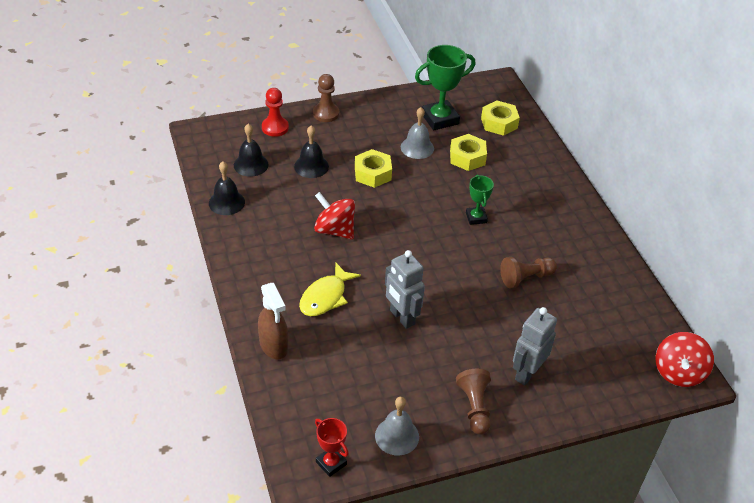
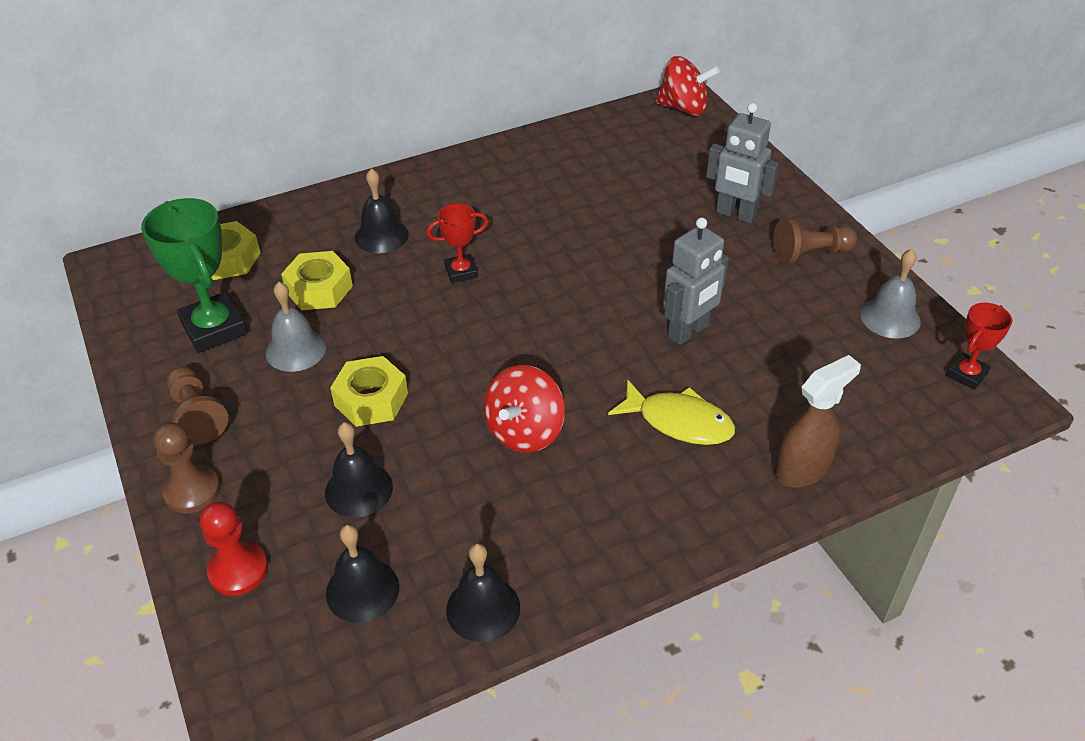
camera: 95 degrees left, 0 degrees up
(476, 217) = (461, 272): green trophy -> red trophy
(516, 185) = (381, 236): none -> black bell
(526, 278) = (572, 220): brown pawn -> brown pawn (197, 415)

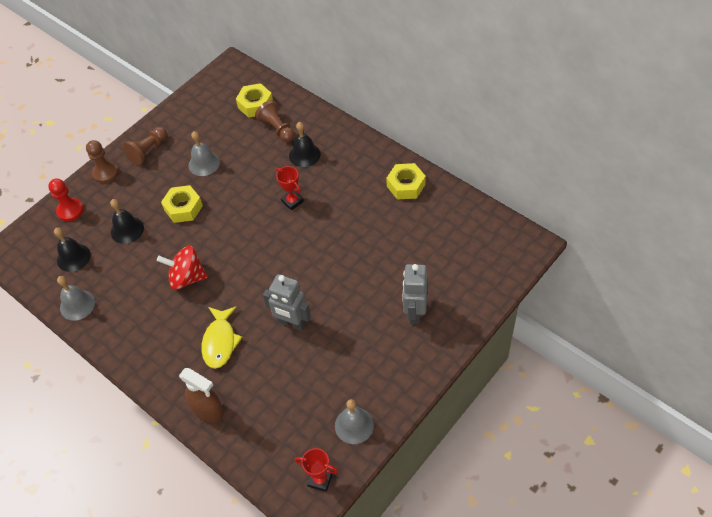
camera: 70 degrees right, 10 degrees up
(214, 328) = (205, 126): green trophy -> none
(319, 289) = (250, 150): yellow nut -> yellow nut (406, 185)
(483, 608) = (77, 305): black bell -> grey bell
(683, 108) = (518, 246): red spinning top -> none
(810, 254) = (395, 365): brown pawn -> brown pawn (277, 128)

